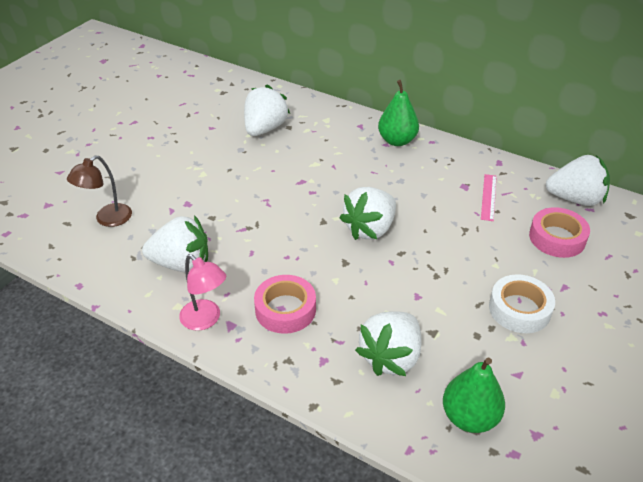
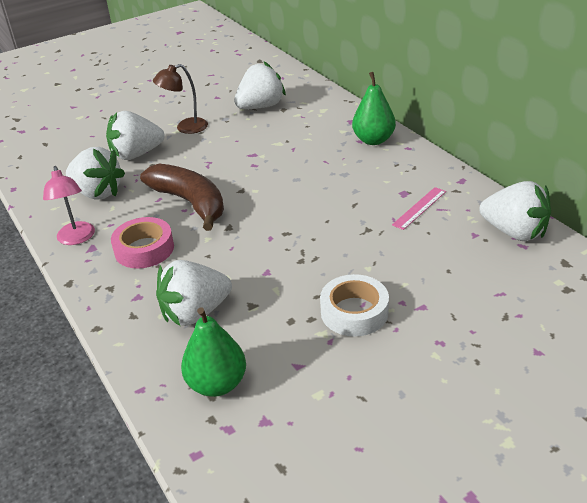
camera: 30 degrees right, 5 degrees down
(107, 219) = (75, 147): brown lamp -> brown lamp (185, 128)
(286, 247) = (190, 202): none -> brown banana
(370, 229) = (276, 206): white strawberry -> white strawberry (136, 154)
(557, 238) = (457, 262): pink tape -> none

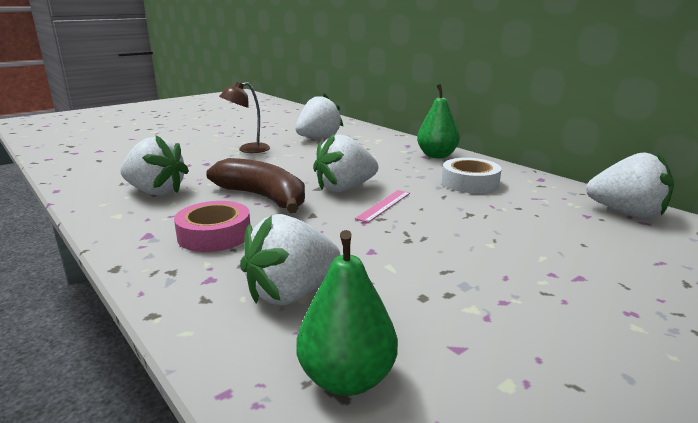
camera: 10 degrees left, 15 degrees down
(76, 238) = (129, 228): pink lamp -> none
(136, 154) = (198, 166): white strawberry -> white strawberry (345, 188)
(354, 312) = (500, 285): white tape -> white tape (470, 183)
(419, 208) = (513, 197): pink ruler -> pink ruler (384, 205)

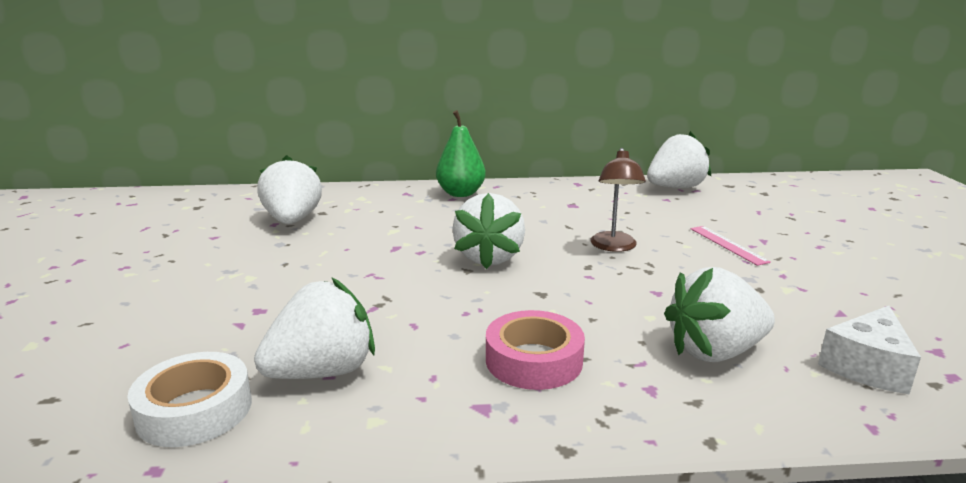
camera: 55 degrees left, 0 degrees up
(247, 150) = (254, 270): brown lamp -> brown lamp (614, 247)
(263, 197) = (454, 305): brown banana -> none
(292, 293) = (715, 351): white strawberry -> white strawberry turned 75 degrees clockwise
(347, 378) = (867, 366): green pear -> white cheese
(384, 205) = (559, 255): pink ruler -> pink ruler (728, 245)
(470, 183) = (551, 207): white tape -> white tape (195, 410)

